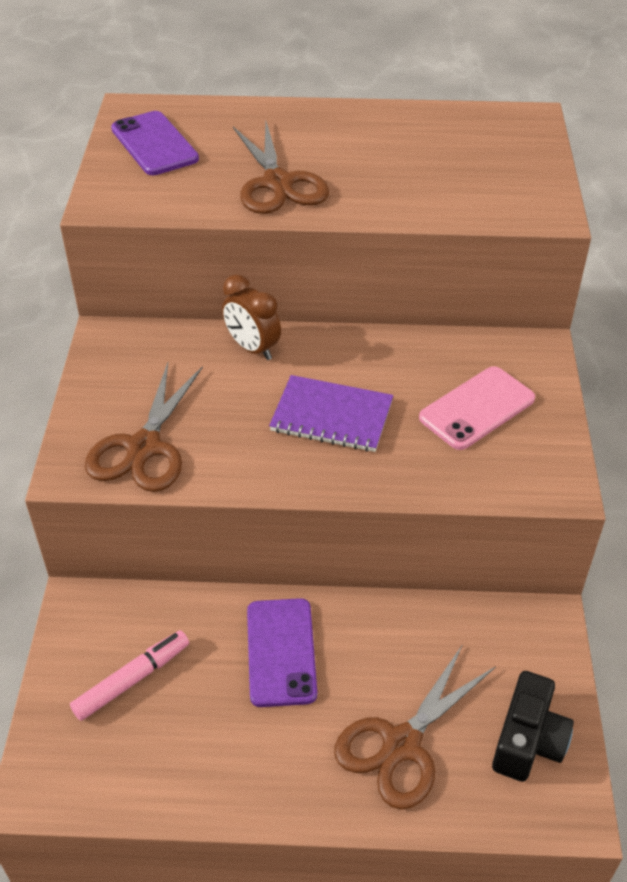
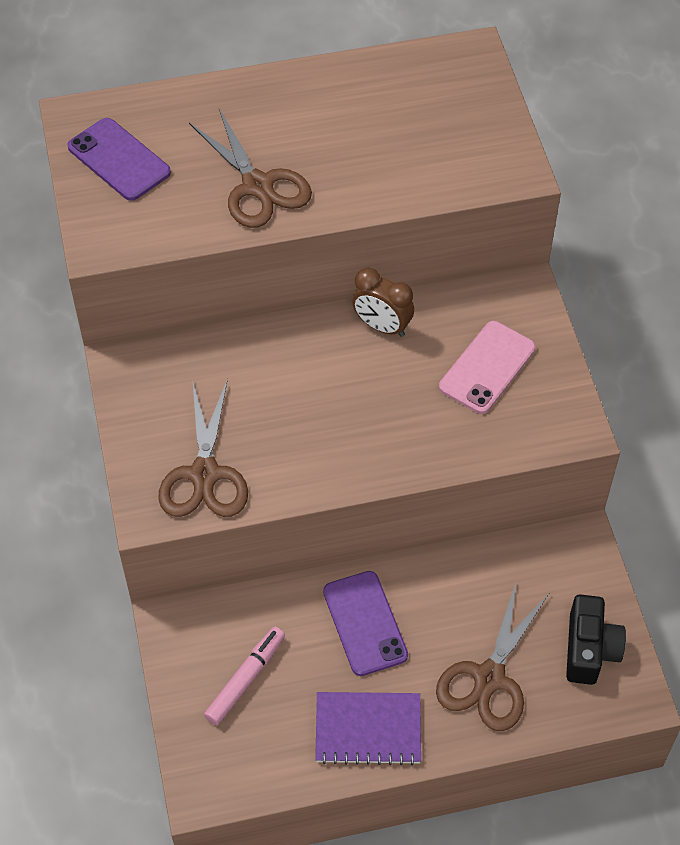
camera: 15 degrees left, 10 degrees up
(252, 348) = (265, 347): brown clock -> brown clock (382, 326)
(332, 416) = (361, 404): purple notebook -> purple notebook (368, 729)

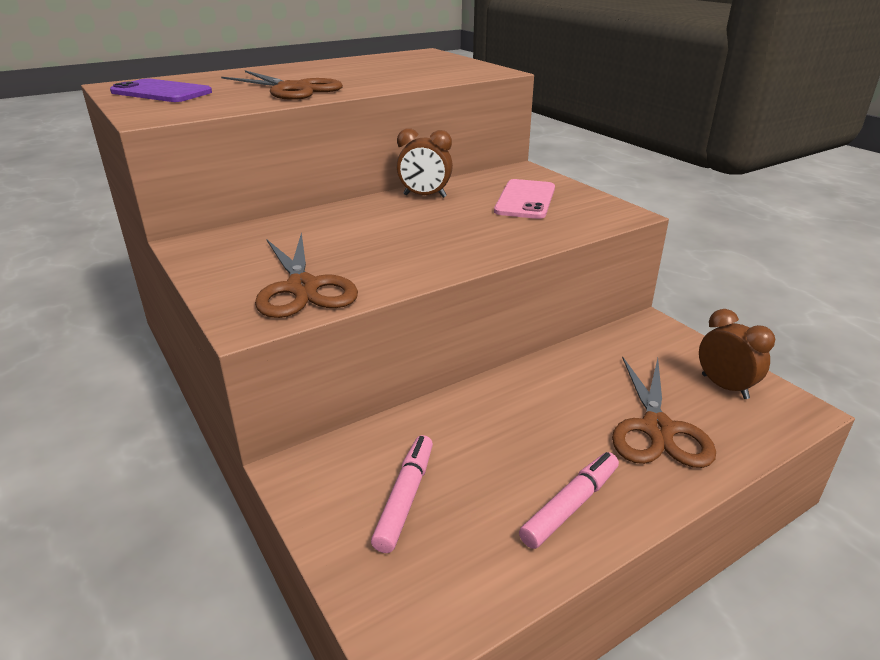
camera: 20 degrees left, 25 degrees down
(365, 623) = (507, 419): purple phone -> none
(368, 729) = (570, 506): purple notebook -> pink marker
(589, 649) = (724, 387): black camera -> brown clock

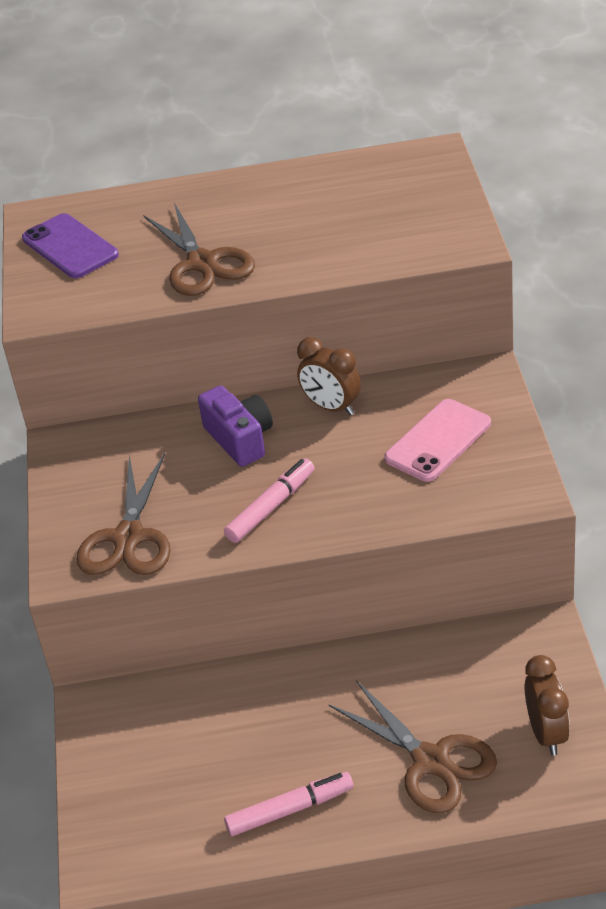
camera: 30 degrees right, 10 degrees up
(363, 220) = (240, 439): none -> purple camera
(405, 498) = (163, 759): pink marker -> pink marker (271, 507)
(657, 429) = (431, 761): brown scissors -> brown scissors turned 75 degrees counterclockwise

